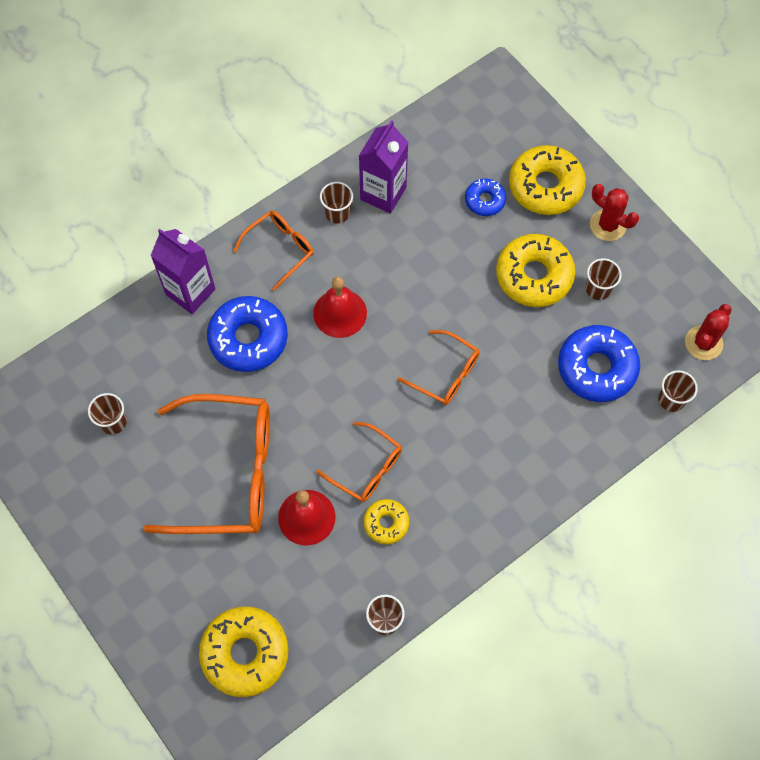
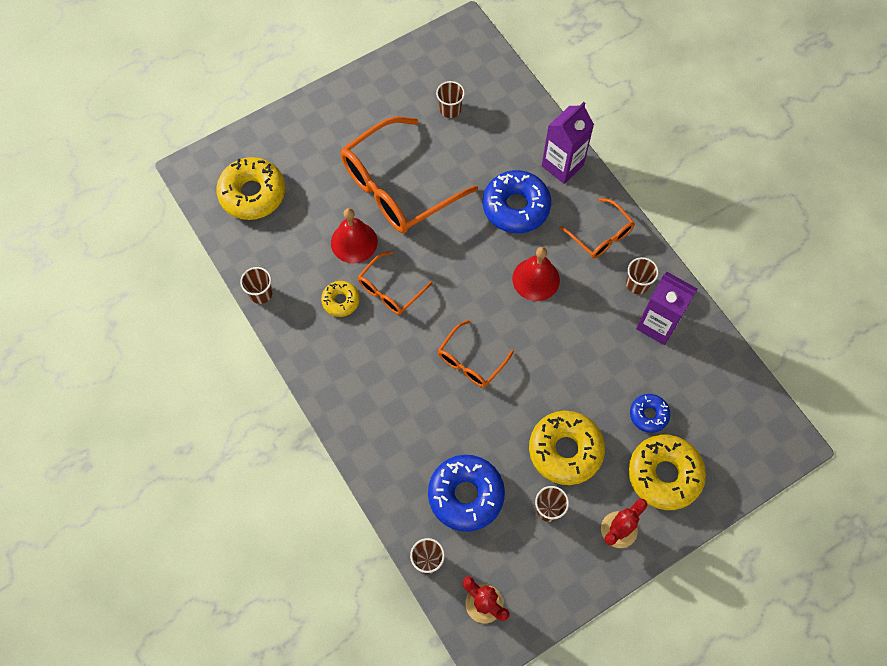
camera: 95 degrees right, 0 degrees up
(226, 473) = (398, 186): orange glasses -> orange glasses turned 45 degrees clockwise

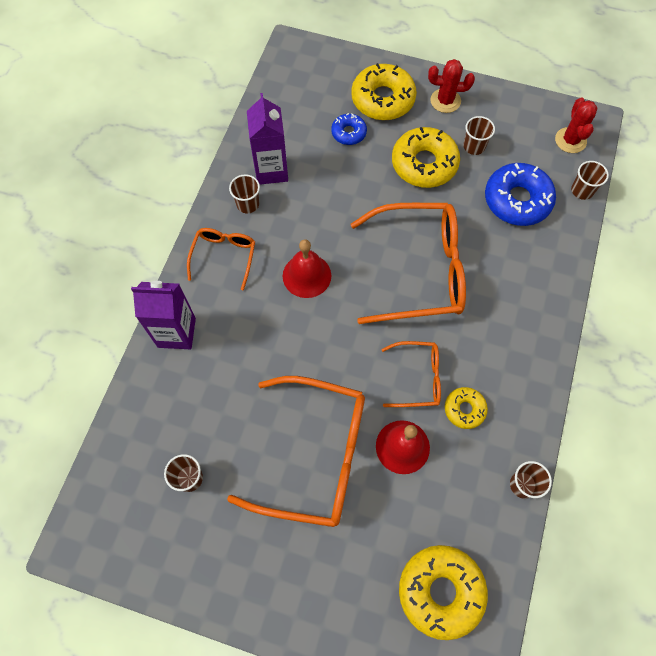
camera: 130 degrees left, 0 degrees up
(471, 360) = (418, 270): orange glasses -> orange glasses, size x1.96
(516, 207) = (251, 339): blue donut -> none

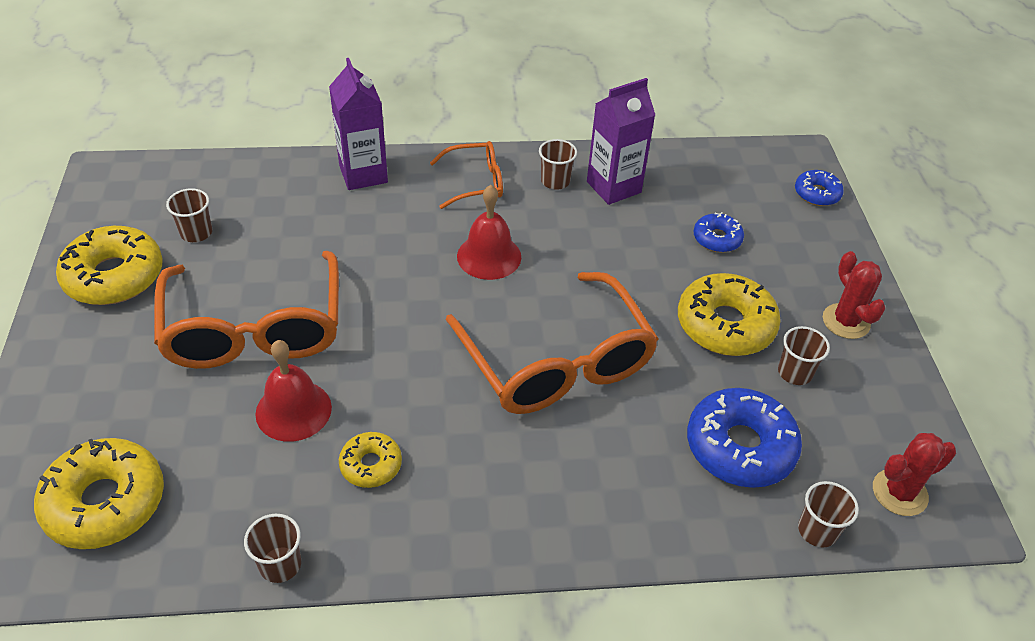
camera: 65 degrees right, 20 degrees down
(332, 58) = (817, 194): none -> blue donut
(383, 99) = (794, 257): yellow donut -> yellow donut (114, 276)
(417, 378) = (396, 400): orange glasses -> none

